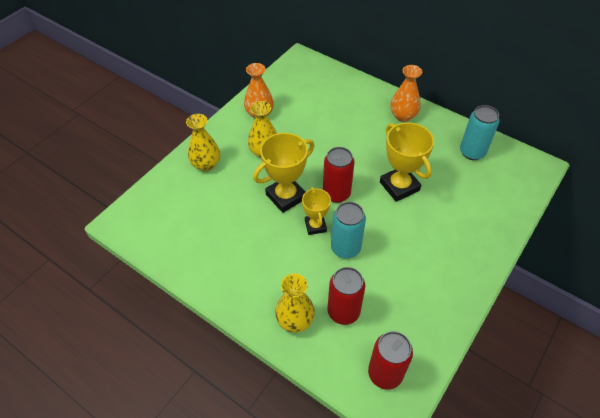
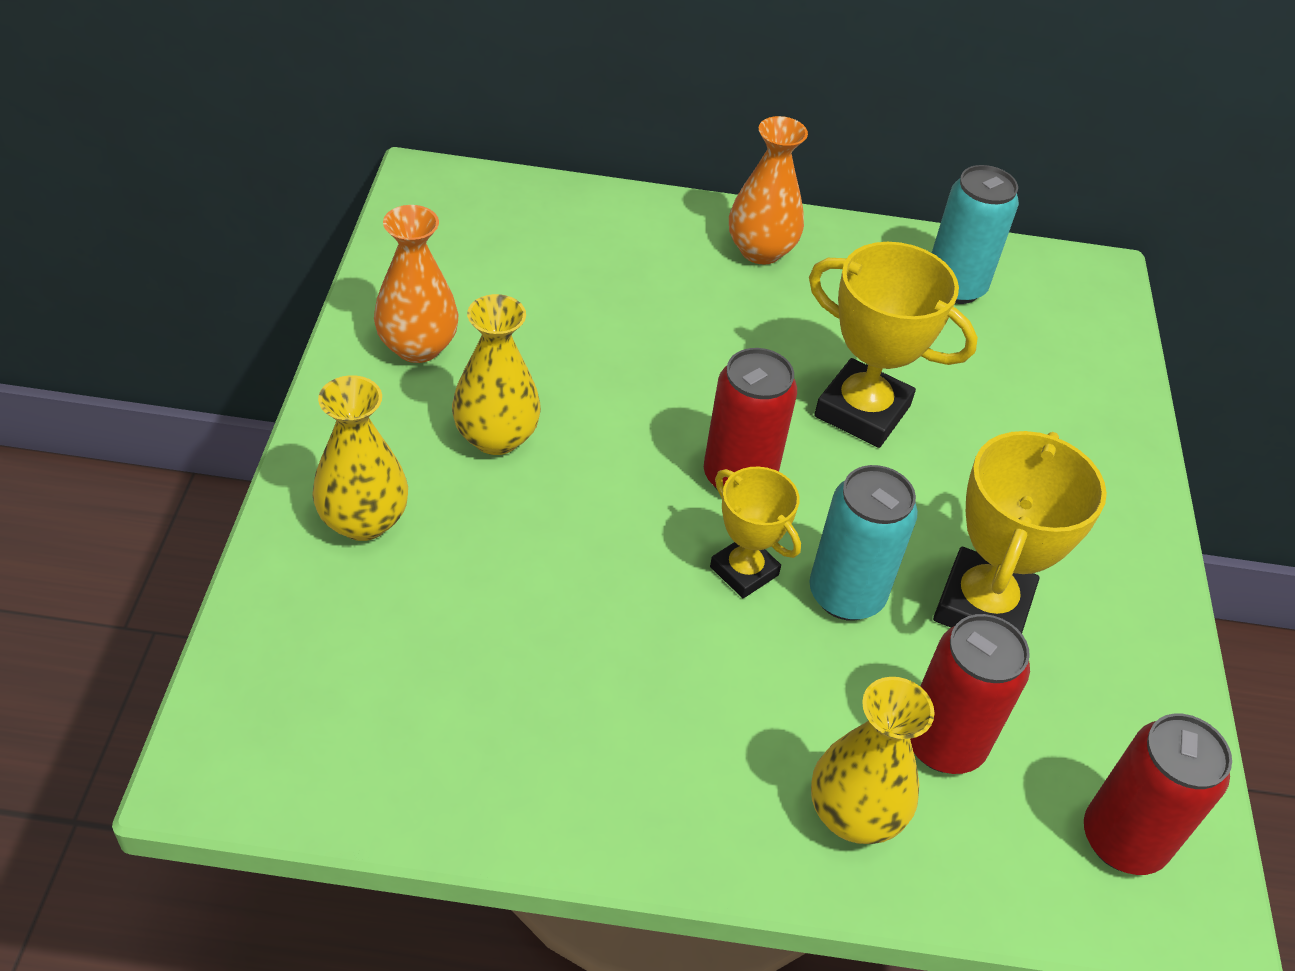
camera: 35 degrees left, 5 degrees down
(286, 196) = (625, 527): yellow trophy -> yellow trophy (982, 606)

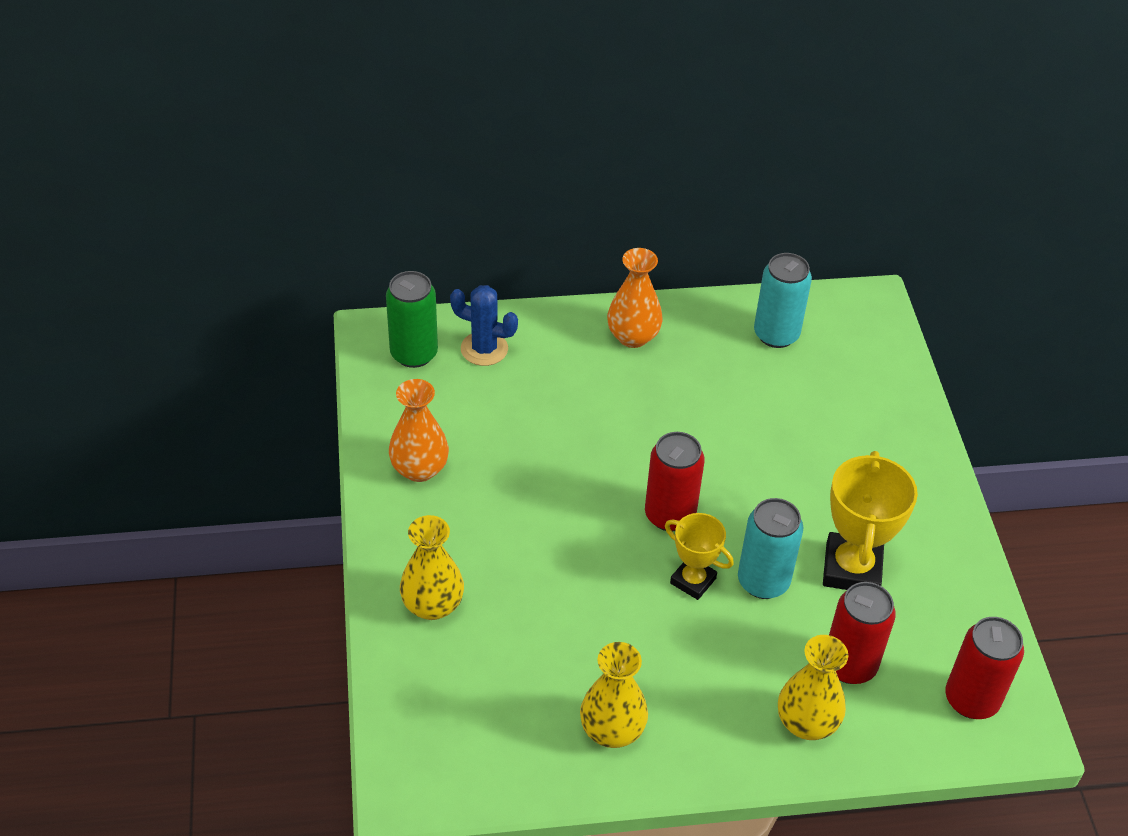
camera: 10 degrees left, 0 degrees up
(467, 213) = (414, 354): none -> green can
(496, 437) = (498, 524): yellow vase -> yellow vase (612, 730)
(560, 225) = (484, 349): none -> blue cactus
(862, 411) = (738, 446): yellow trophy -> none

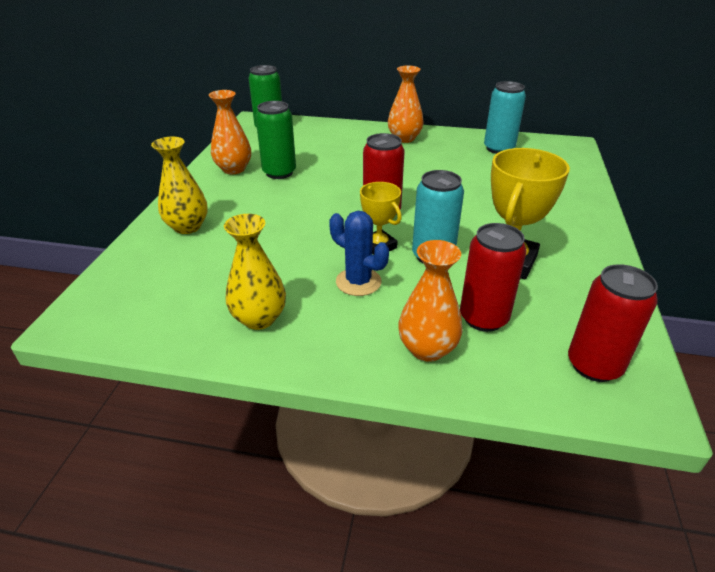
camera: 20 degrees right, 10 degrees down
(484, 349) = (311, 132): blue cactus -> blue cactus (358, 282)
(490, 462) = (279, 172): none -> green can
(806, 723) = (427, 349): yellow vase -> orange vase

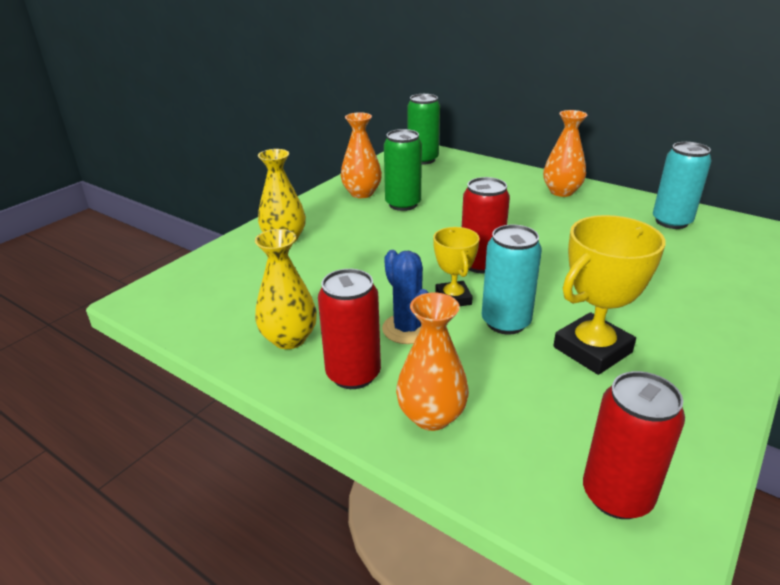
camera: 25 degrees right, 5 degrees down
(483, 318) = (517, 403): red can -> red can (353, 374)

